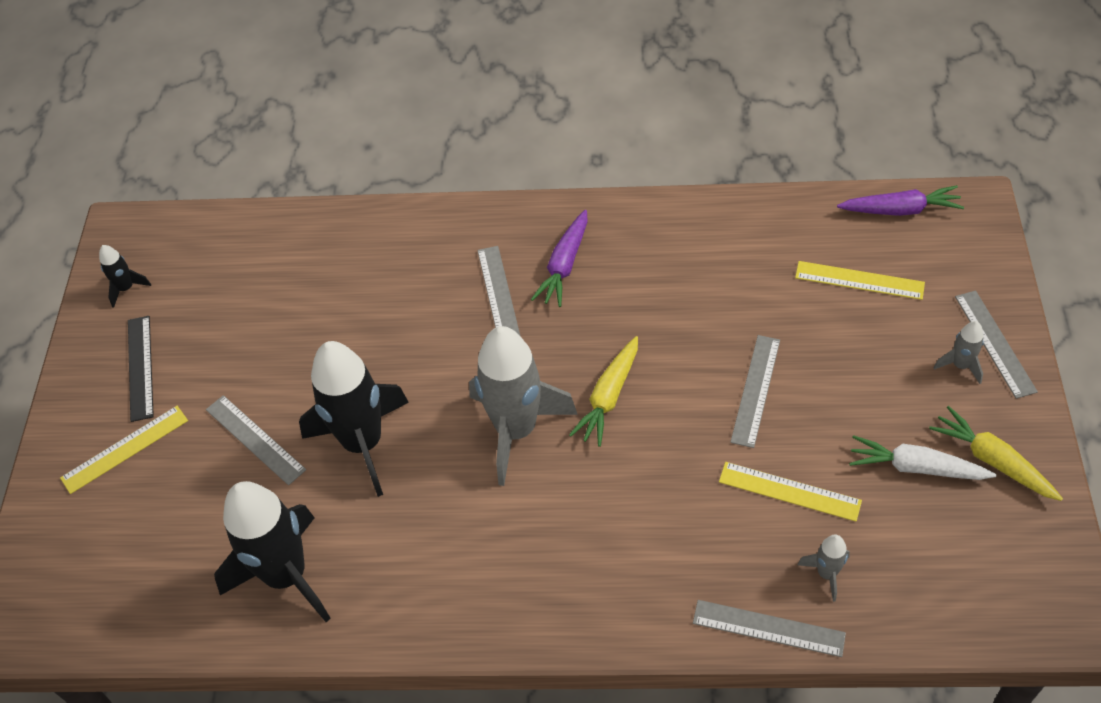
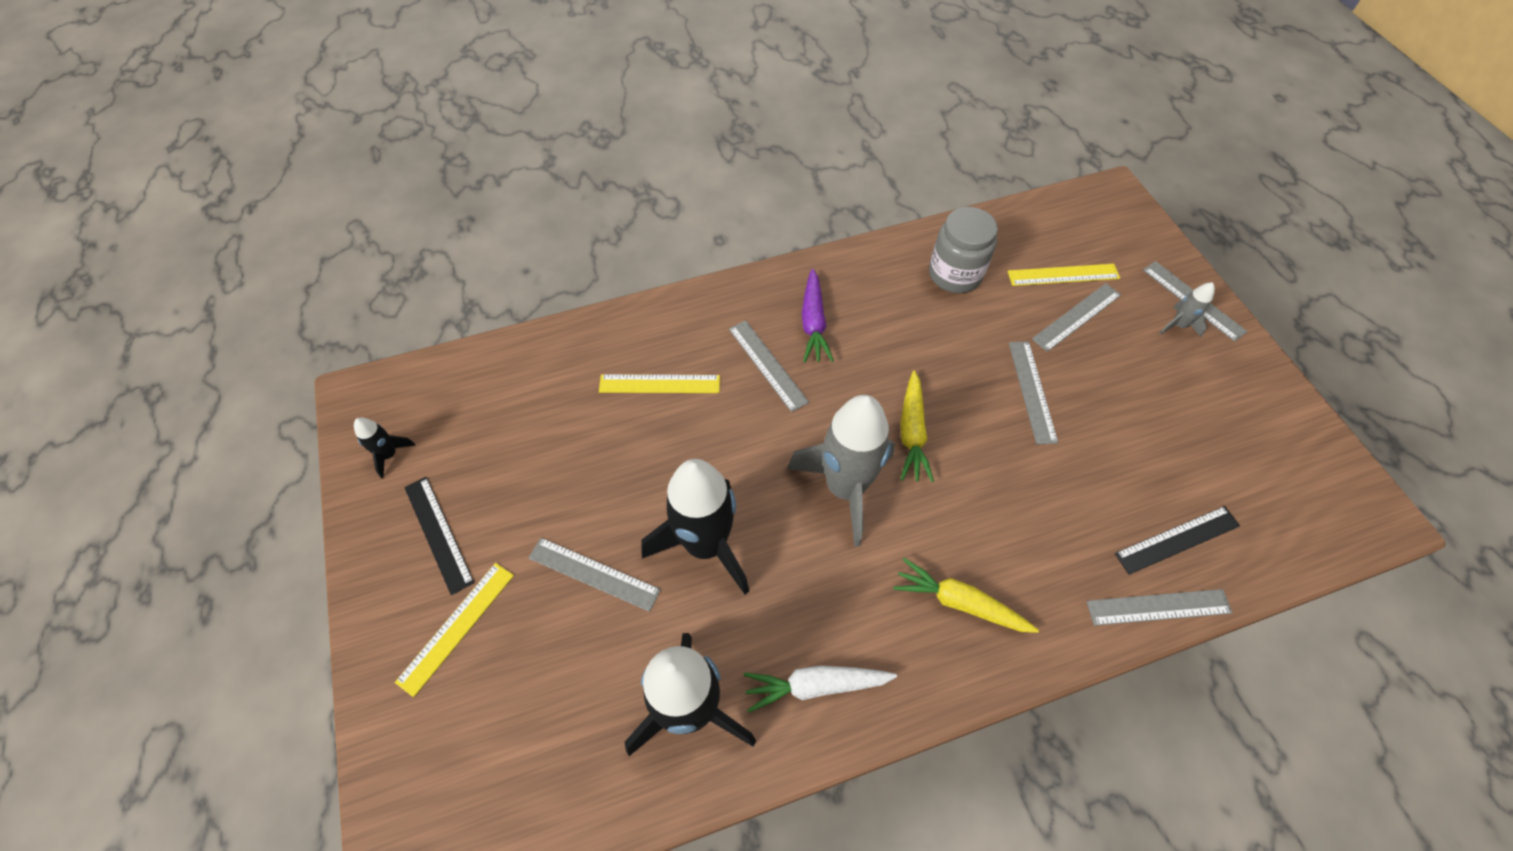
camera: 25 degrees left, 5 degrees up
(738, 251) = (955, 274): none -> grey jar
(789, 491) = (1107, 473): yellow ruler -> yellow ruler (659, 384)
(826, 573) = (1177, 539): grey rocket -> black ruler
(849, 328) = (1077, 317): none -> grey ruler
(900, 210) = (1063, 210): purple carrot -> none
(916, 467) = (1194, 421): white carrot -> white carrot (816, 685)
(992, 460) = (1247, 398): yellow carrot -> yellow carrot (959, 602)

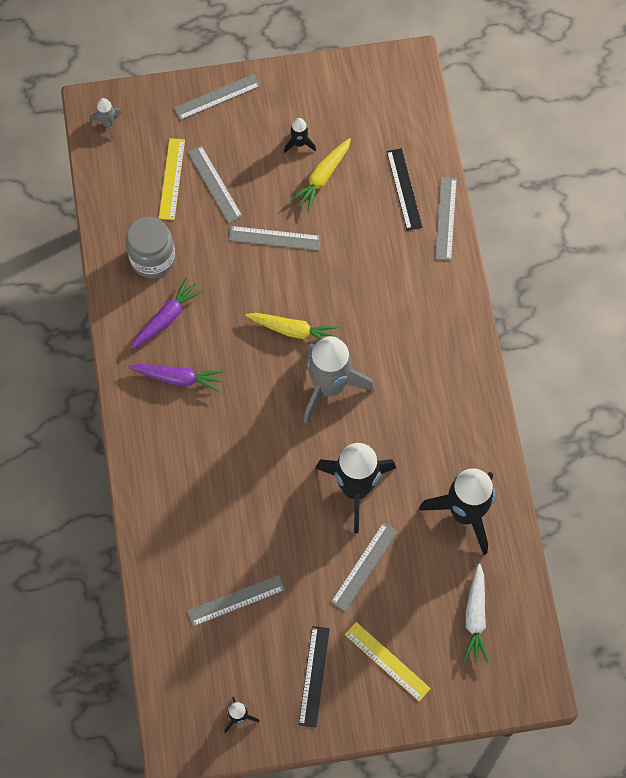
camera: 80 degrees left, 10 degrees up
(438, 533) = (314, 676): black ruler -> black ruler turned 60 degrees counterclockwise
(659, 384) = (213, 505): yellow ruler -> none
(767, 365) = (212, 421): grey ruler -> grey ruler (236, 600)
(816, 685) = (462, 434): white carrot -> white carrot (475, 617)
(885, 299) = (166, 318): none -> purple carrot
(959, 602) = (423, 334): yellow carrot -> yellow carrot (322, 177)
(1178, 325) = (238, 117): grey rocket -> grey rocket (108, 124)
(1178, 397) = (299, 143): none -> black rocket

